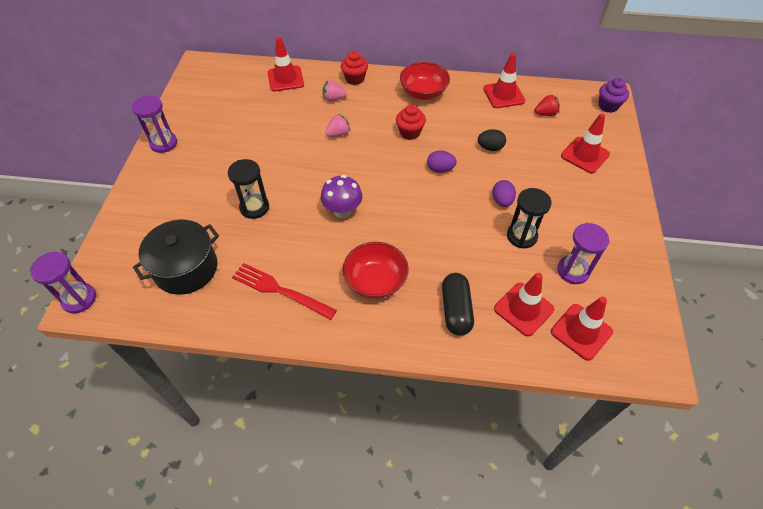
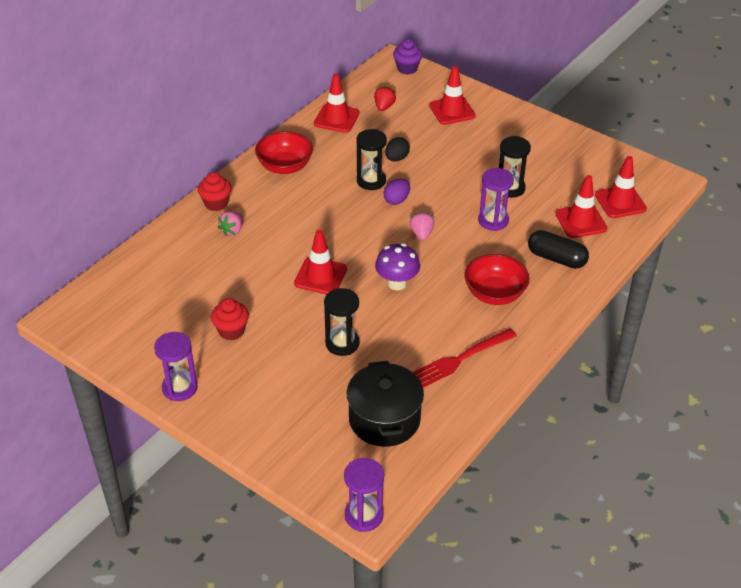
camera: 60 degrees left, 10 degrees down
(285, 79) = (163, 254): red traffic cone -> red traffic cone (320, 276)
(338, 134) = (289, 247): pink strawberry -> pink strawberry (421, 234)
(410, 133) = (332, 199): red cupcake -> red cupcake (231, 331)
(449, 145) = (371, 181): none -> black hourglass
(502, 201) = (464, 181): purple egg -> none
(573, 271) = (564, 178): purple hourglass -> purple hourglass (493, 220)

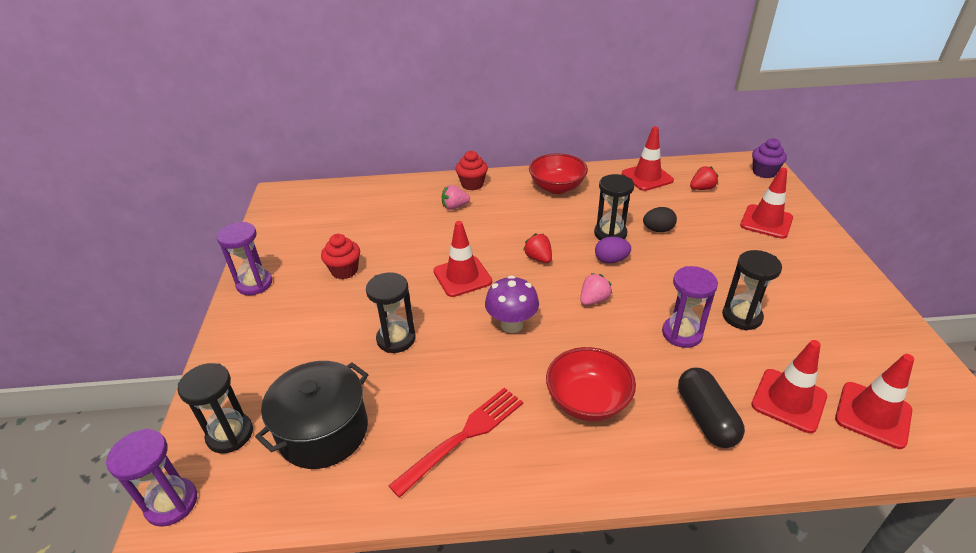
camera: 50 degrees right, 5 degrees down
(334, 465) = (230, 434): none -> black hourglass
(350, 229) = (538, 258): none -> red strawberry
(460, 359) = (463, 436): red fork -> red fork turned 120 degrees clockwise

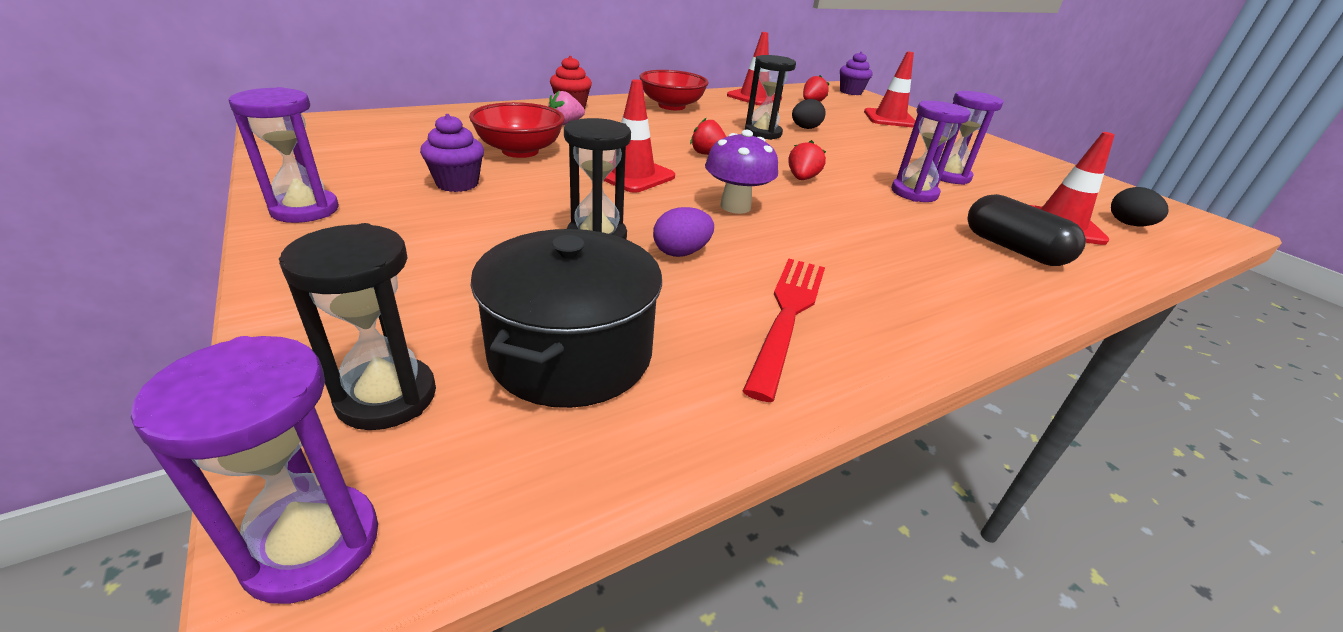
camera: 30 degrees left, 5 degrees down
(344, 270) = (457, 184): red cupcake -> purple cupcake
(587, 401) = (890, 256): red bowl -> red bowl (520, 151)
(593, 300) = (802, 179): pink strawberry -> red strawberry
(611, 260) = (785, 150): purple egg -> purple egg (681, 252)
(742, 316) = (948, 176): black hourglass -> purple hourglass
(873, 415) = (1128, 224): red traffic cone -> black egg

